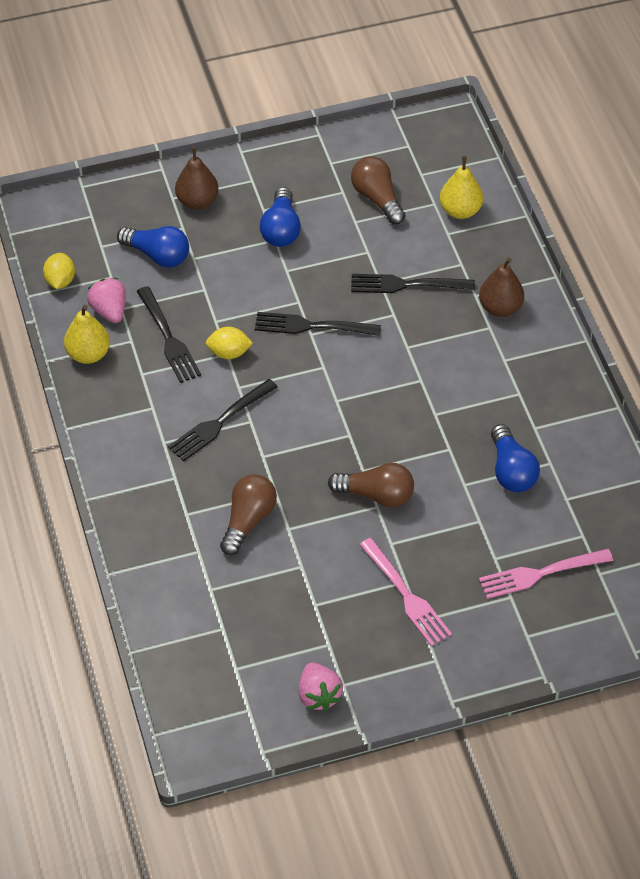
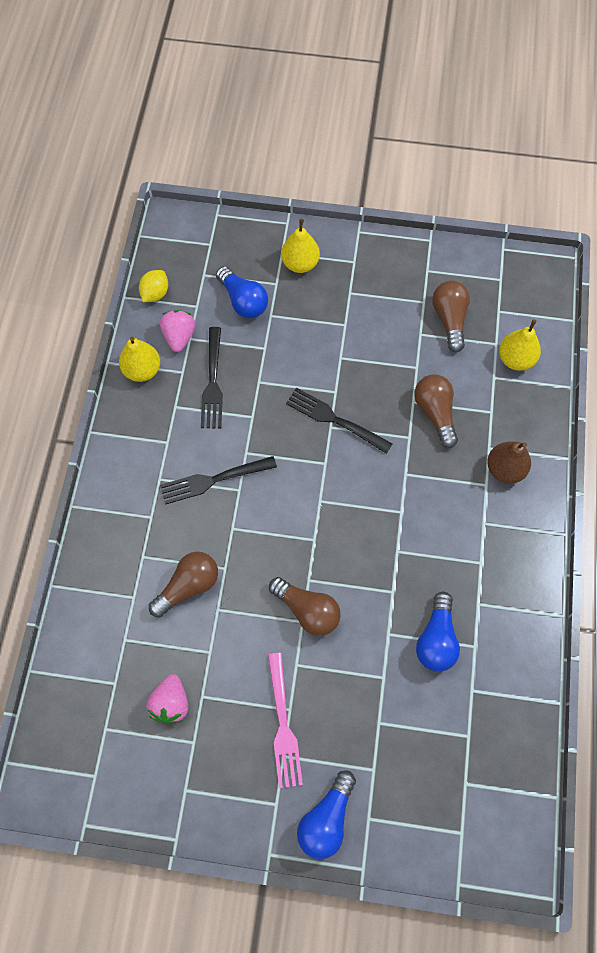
camera: 25 degrees right, 15 degrees up
(197, 201) = (300, 264): brown pear -> yellow pear
(229, 353) = (254, 416): yellow lemon -> none
(281, 229) = (355, 317): blue light bulb -> blue light bulb (326, 818)
(318, 695) = (159, 791): pink strawberry -> pink strawberry (171, 703)
(407, 284) = (435, 413): black fork -> brown light bulb
(541, 573) = (412, 758): pink fork -> none

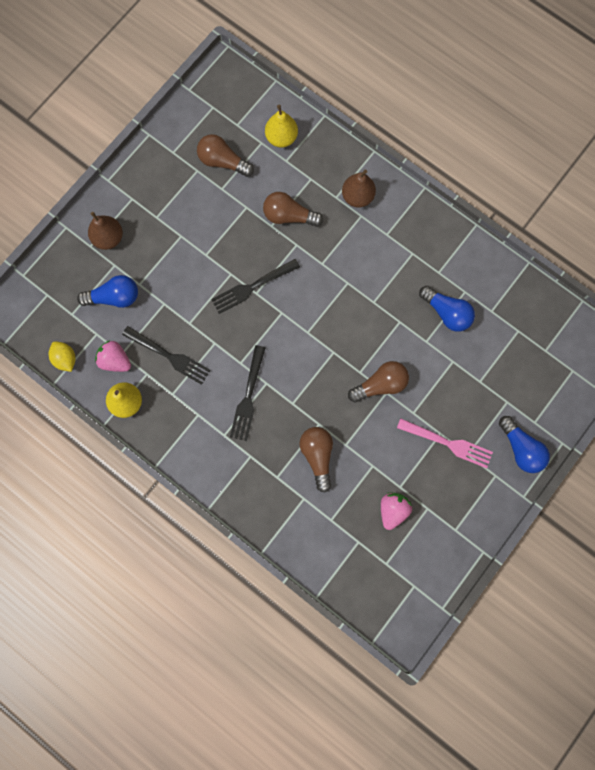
camera: 60 degrees left, 10 degrees up
(171, 703) = (393, 510): pink strawberry -> pink strawberry turned 105 degrees counterclockwise
(300, 264) = (108, 238): yellow pear -> brown pear

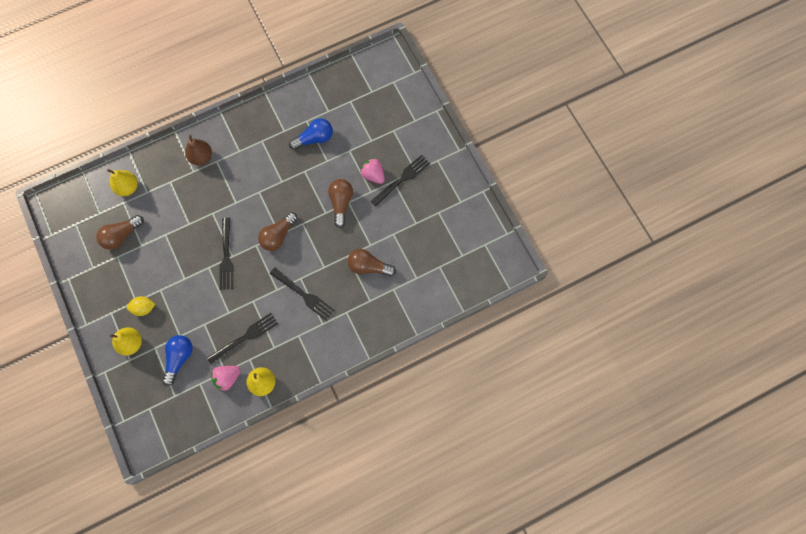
camera: 65 degrees left, 5 degrees down
(65, 359) = (206, 415): yellow lemon -> yellow lemon (144, 308)
(108, 238) = (131, 343): brown pear -> yellow pear
(289, 216) = (189, 208): brown light bulb -> brown light bulb (278, 236)
(393, 510) = (429, 234): pink strawberry -> pink strawberry (373, 175)
(447, 443) = (401, 180): pink fork -> black fork
(521, 448) = (427, 137): blue light bulb -> none

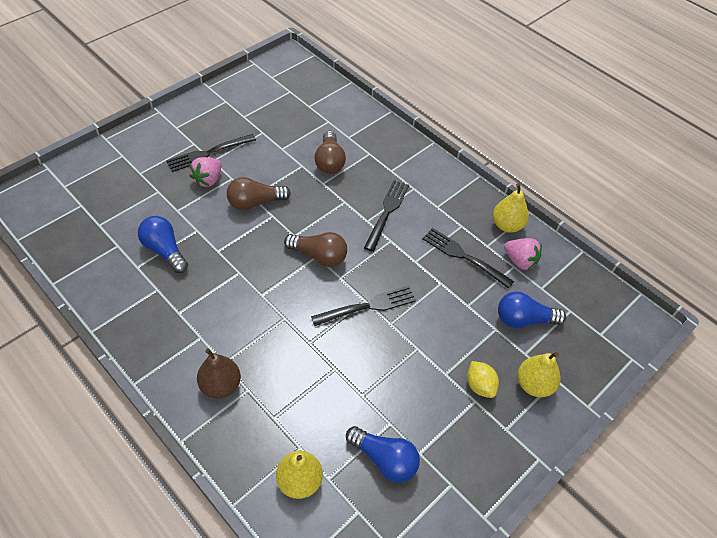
camera: 110 degrees left, 20 degrees down
(121, 235) = (384, 459): brown light bulb -> blue light bulb
(401, 180) = (209, 153): black fork -> black fork turned 60 degrees counterclockwise

